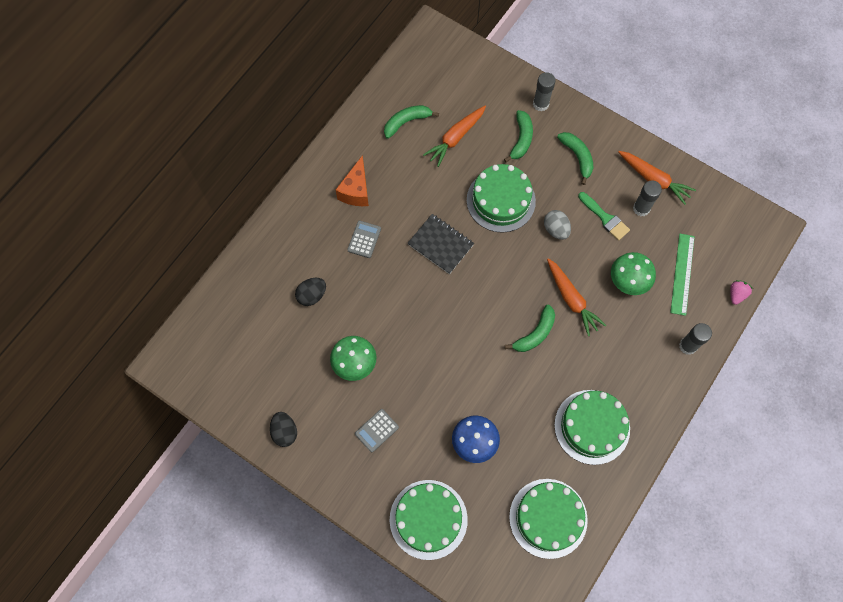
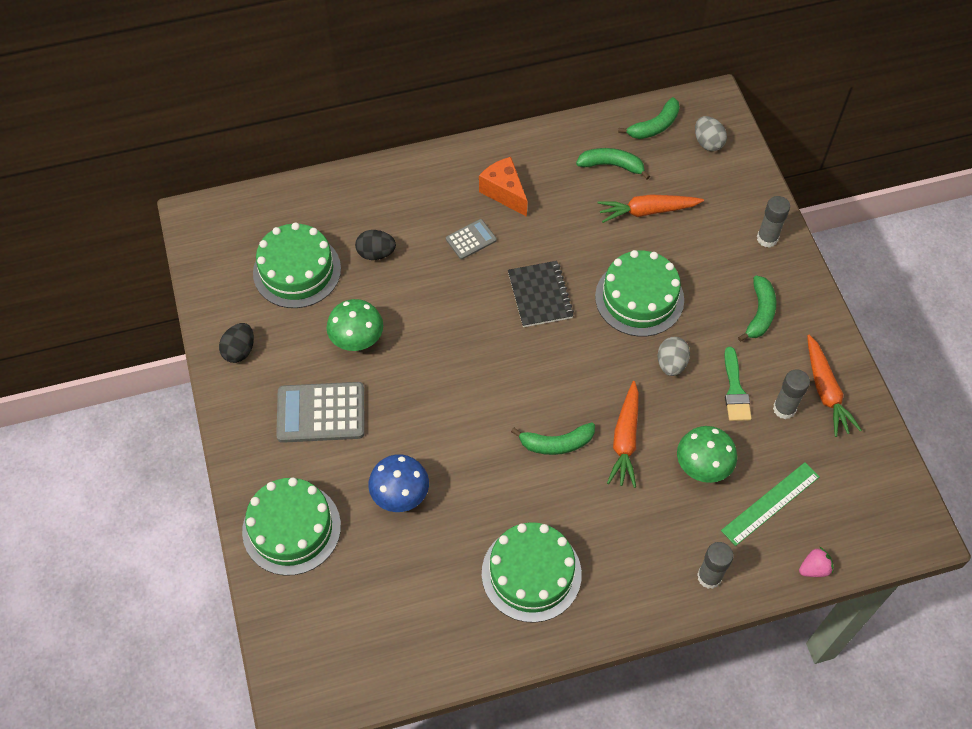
camera: 40 degrees right, 10 degrees down
(356, 191) = (504, 192): orange cheese -> orange cheese turned 90 degrees clockwise
(376, 430) = (321, 413): grey calculator -> grey calculator, size x1.84
(451, 63) = (708, 143): none -> grey egg
(521, 139) = (714, 257): green banana -> green banana (654, 126)
(548, 518) = (405, 622): green cake -> green cake (297, 270)

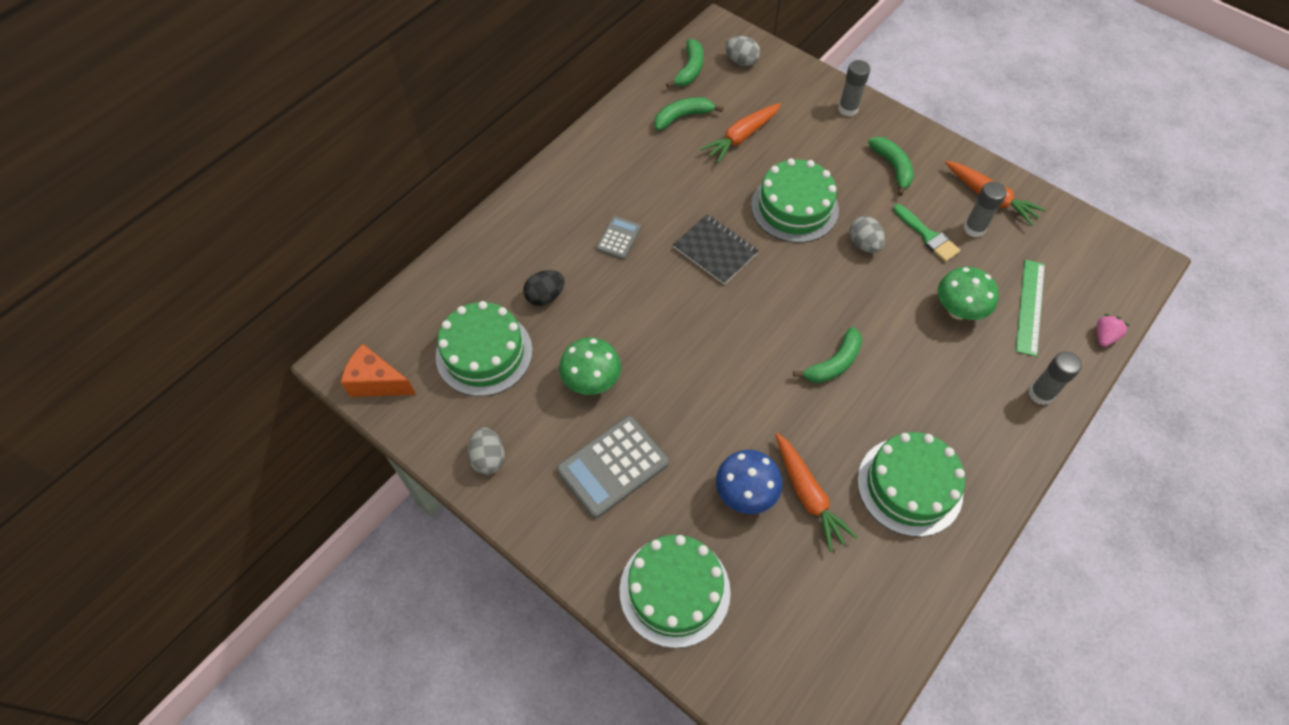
camera: 35 degrees left, 0 degrees up
(239, 350) = (488, 458): black egg -> grey egg
(504, 192) = (614, 184): orange cheese -> orange cheese (377, 382)
(625, 439) = (883, 326): orange carrot -> orange carrot (808, 495)

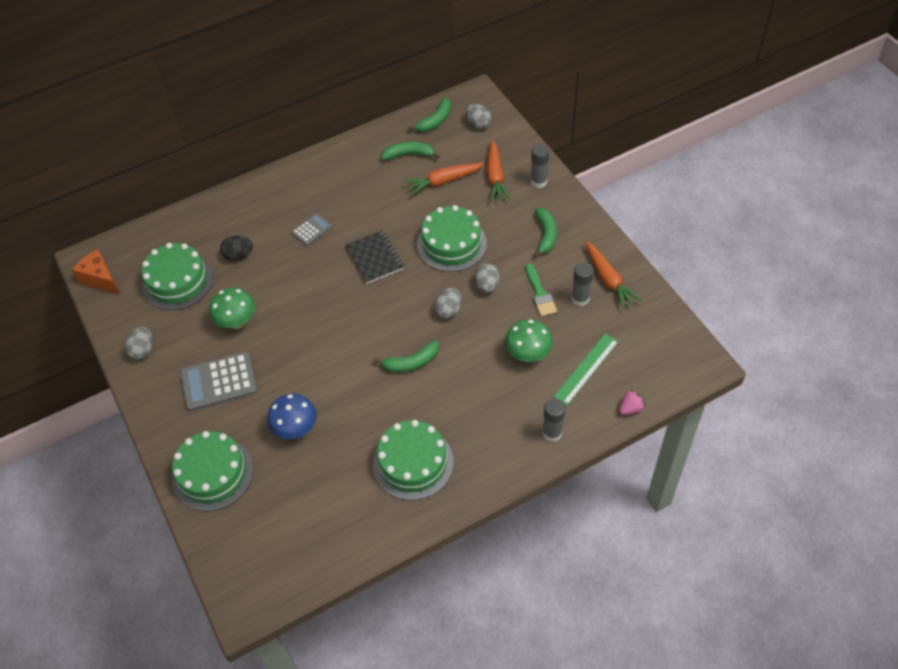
camera: 25 degrees right, 5 degrees down
(808, 495) = (338, 444): orange carrot -> orange carrot (495, 176)
(839, 287) = (449, 310): none -> grey egg

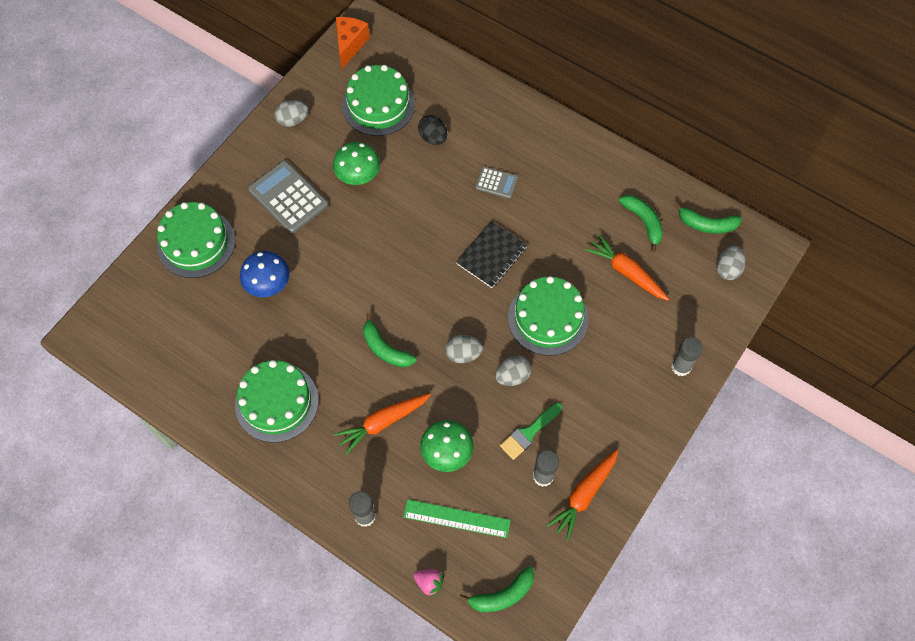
camera: 60 degrees right, 10 degrees up
(495, 176) = (662, 320): orange carrot -> orange carrot (383, 423)
(545, 235) = (609, 405): green banana -> green banana (502, 595)

